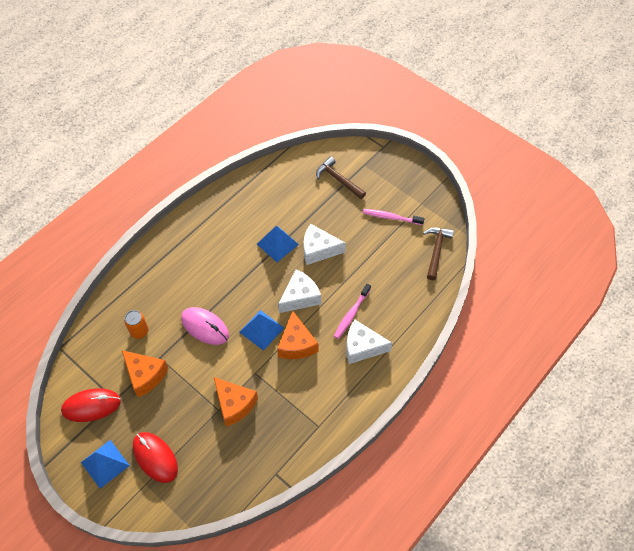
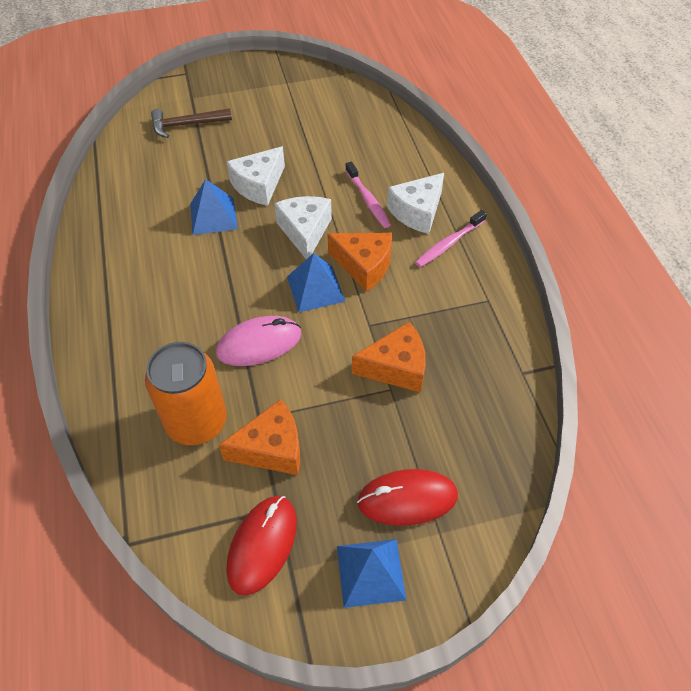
camera: 55 degrees left, 5 degrees down
(139, 331) = (196, 422): orange can -> orange can, size x1.95
(391, 217) = (279, 111): pink toothbrush -> pink toothbrush (449, 243)
(436, 251) = (354, 100): brown hammer -> none

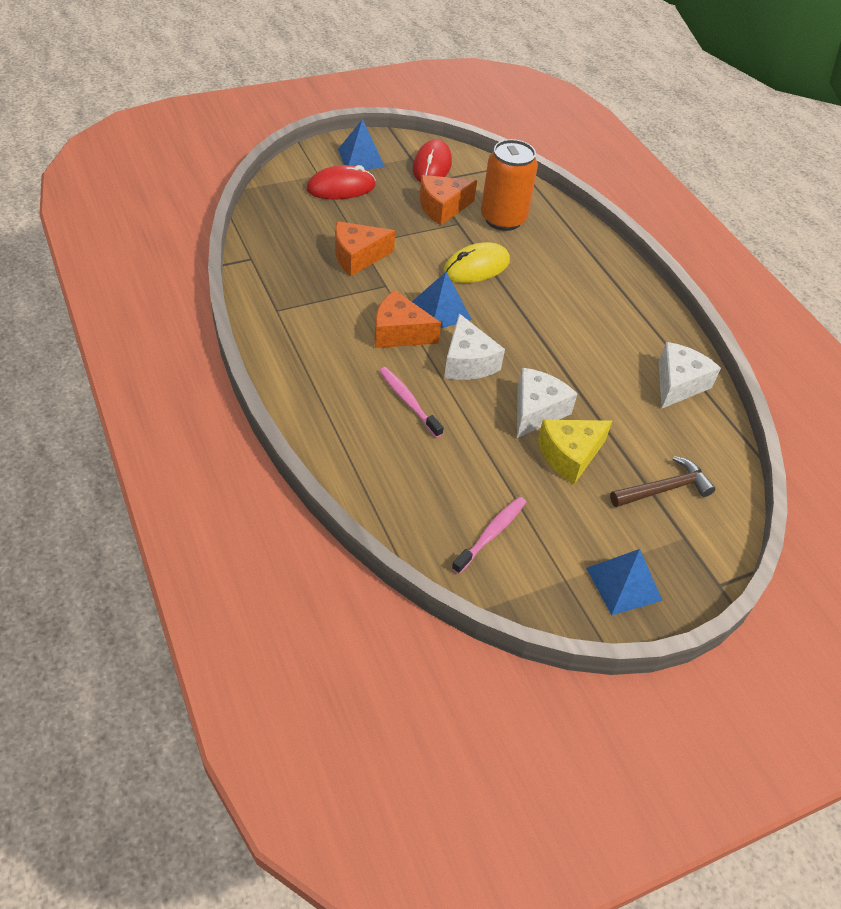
camera: 165 degrees right, 5 degrees down
(213, 216) = (569, 372): blue pyramid -> blue pyramid (623, 584)
(247, 151) = (569, 455): none -> yellow cheese
(259, 344) = (476, 267): pink mouse -> yellow mouse
(417, 212) = (351, 391): white cheese -> white cheese (678, 384)
(449, 243) = (315, 359): pink toothbrush -> pink toothbrush (491, 534)

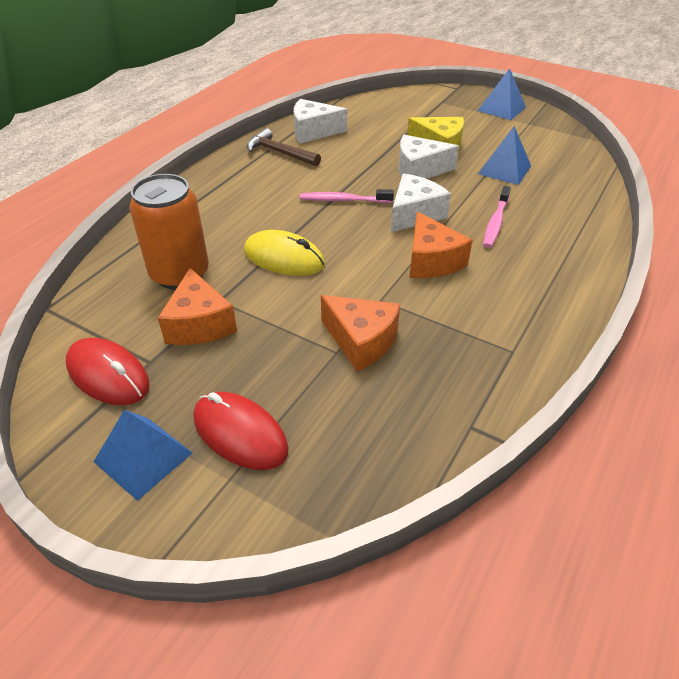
camera: 120 degrees left, 5 degrees down
(432, 166) = (108, 375): red mouse -> red mouse turned 60 degrees clockwise
(441, 310) = (372, 252): blue pyramid -> blue pyramid (504, 169)
(442, 207) = (199, 324): orange cheese -> orange cheese turned 45 degrees clockwise
(491, 534) = (542, 152): pink toothbrush -> pink toothbrush (343, 200)
(664, 489) = (416, 114): brown hammer -> brown hammer (280, 153)

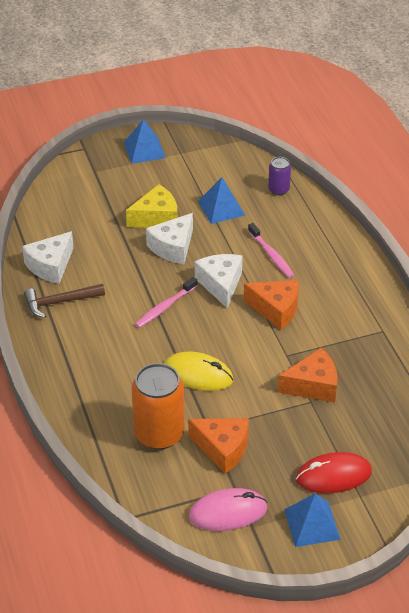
camera: 50 degrees left, 0 degrees up
(108, 375) = (228, 512): red mouse -> pink mouse
(284, 258) = (198, 374): yellow mouse -> yellow mouse turned 45 degrees clockwise
(580, 186) = (278, 190): none -> purple can

